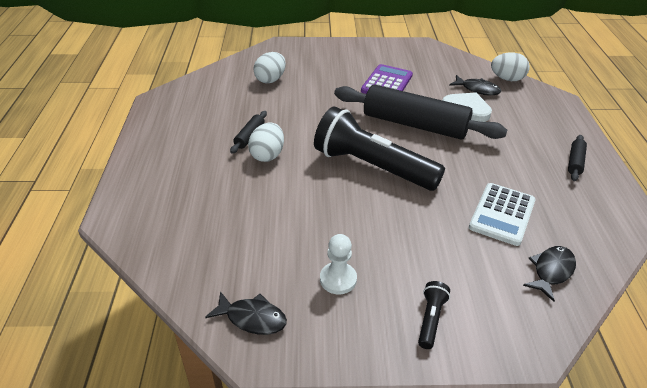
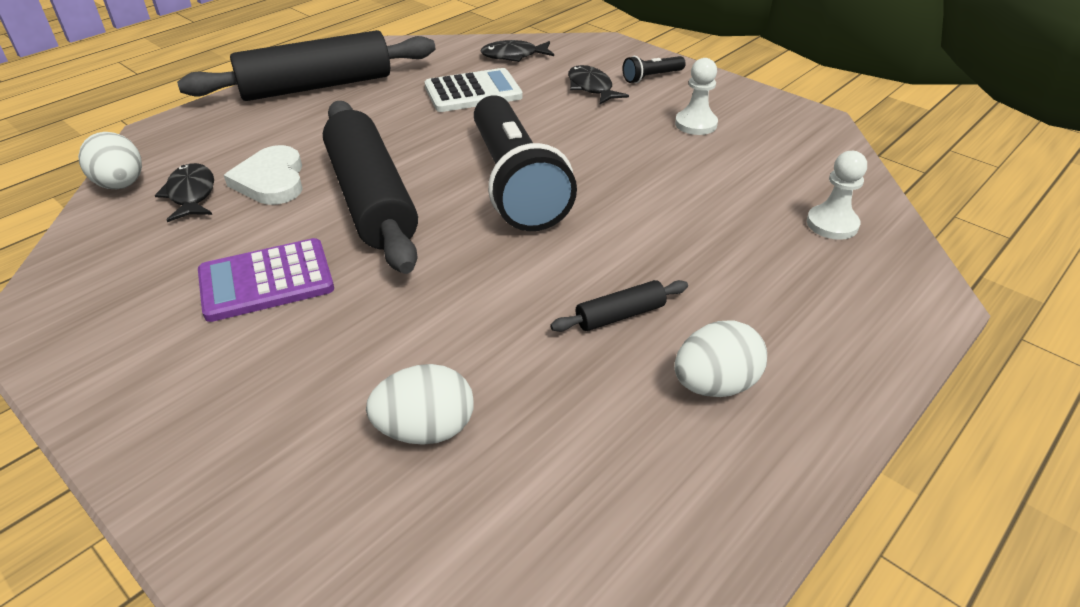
camera: 135 degrees left, 0 degrees up
(186, 238) = (832, 224): none -> white pawn
(252, 318) = (805, 137): black fish -> black fish (591, 88)
(267, 155) = (627, 269): white egg -> white egg (714, 385)
(575, 162) = (317, 86): black rolling pin -> black rolling pin, size x2.43

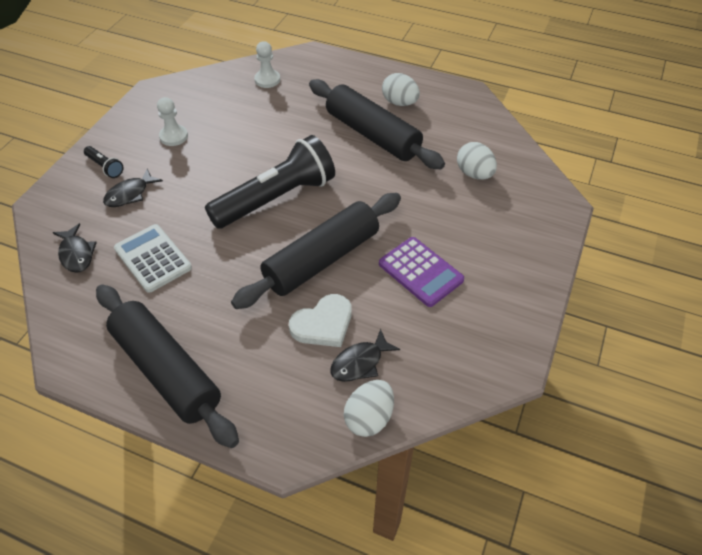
camera: 110 degrees left, 10 degrees up
(620, 315) = (373, 134): black rolling pin -> black rolling pin, size x2.43

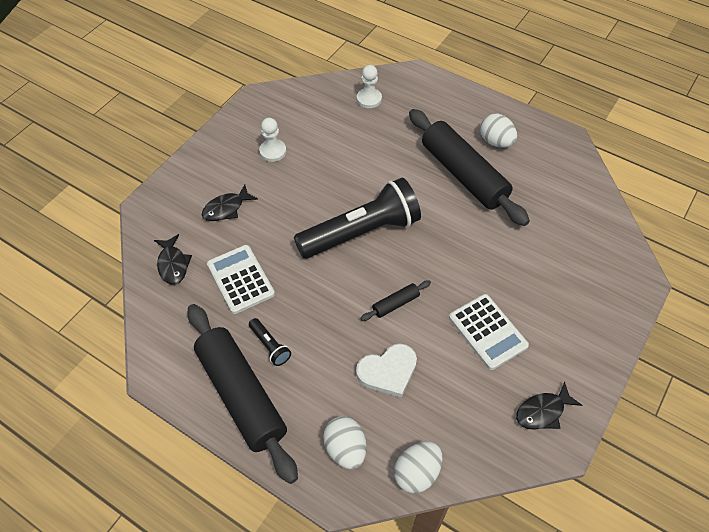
camera: 10 degrees right, 5 degrees up
(105, 167) = (206, 176): black flashlight -> black flashlight (270, 346)
(321, 259) = (395, 304): black rolling pin -> black rolling pin, size x0.41
(360, 362) = (416, 416): black fish -> black fish (543, 411)
(420, 272) = (487, 331): purple calculator -> white calculator
(474, 174) = (557, 232): white egg -> white egg (345, 449)

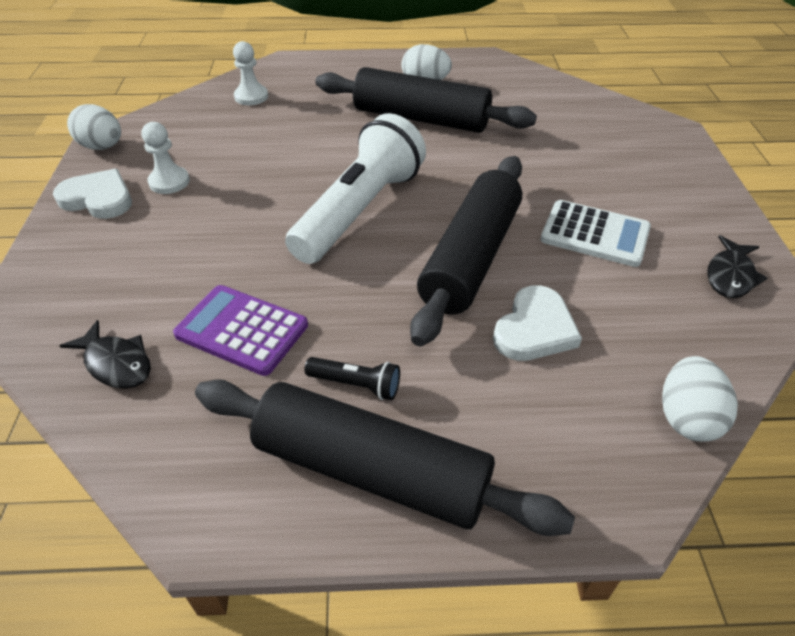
camera: 35 degrees left, 10 degrees down
(226, 208) = (151, 263): black fish -> none
(228, 145) = (98, 198): none -> white heart
(240, 279) = (242, 330): white calculator -> purple calculator
(345, 449) = (577, 446): white egg -> white egg (102, 147)
(361, 232) = (359, 210): black flashlight -> white flashlight
(395, 304) = (470, 258): black rolling pin -> black rolling pin, size x2.43

